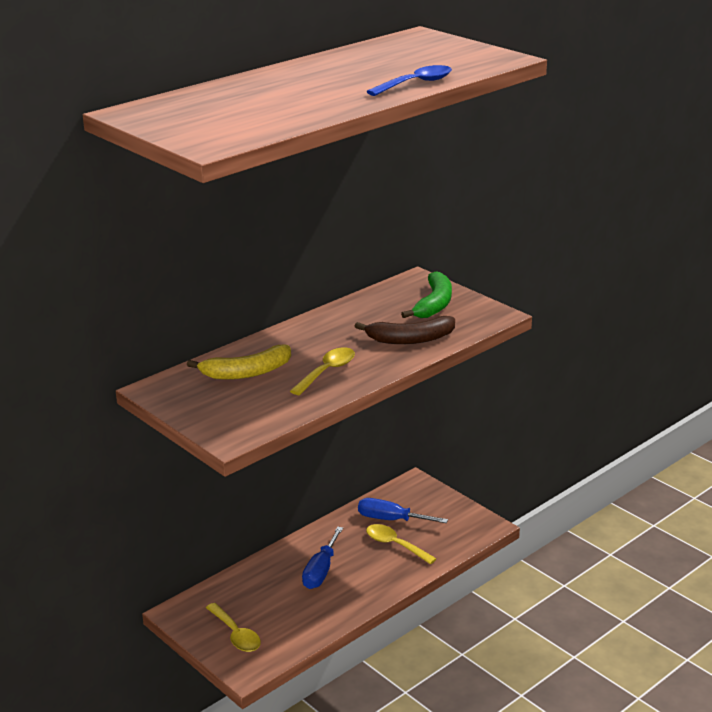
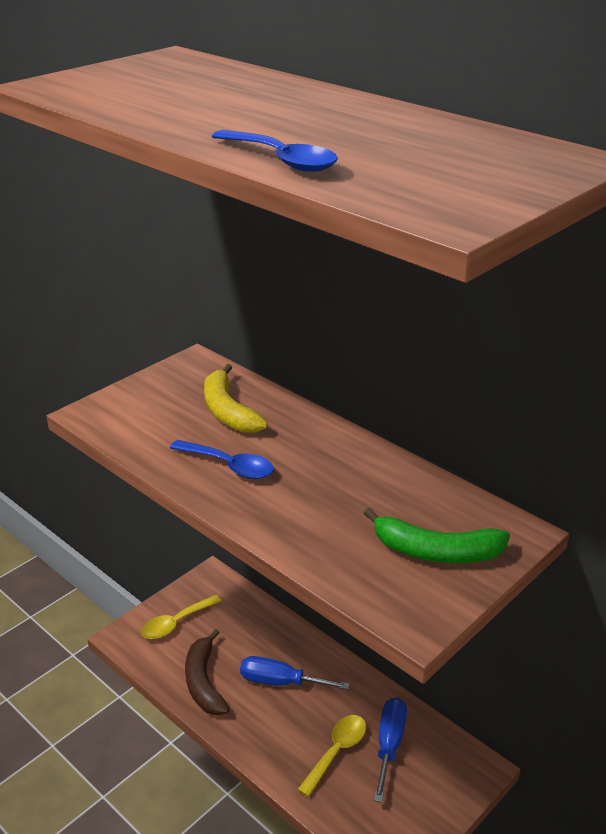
camera: 85 degrees right, 5 degrees up
(327, 371) = (229, 466): yellow spoon -> blue spoon
(410, 339) = (321, 531): brown banana -> brown banana (204, 682)

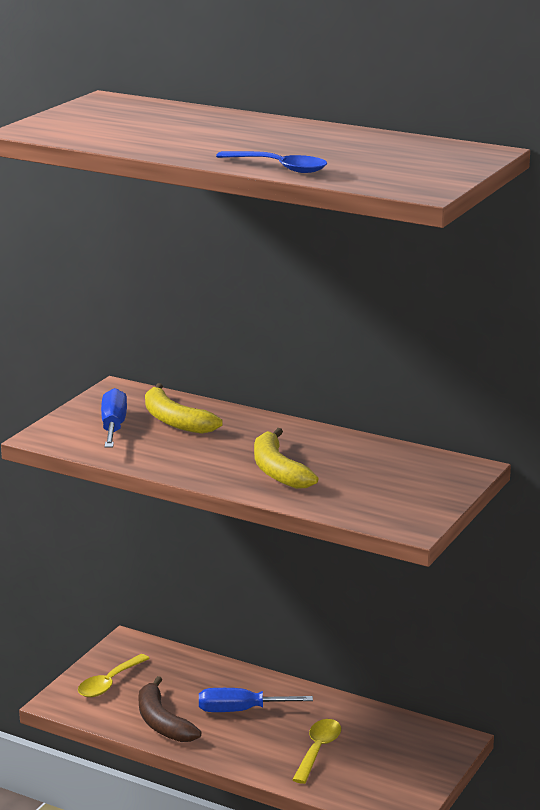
camera: 15 degrees left, 10 degrees down
(229, 466) = (201, 457): blue spoon -> none
(300, 500) = (278, 470): none -> yellow banana
(389, 744) = (366, 737): blue screwdriver -> blue screwdriver (113, 427)
(436, 552) = (408, 487): green banana -> none

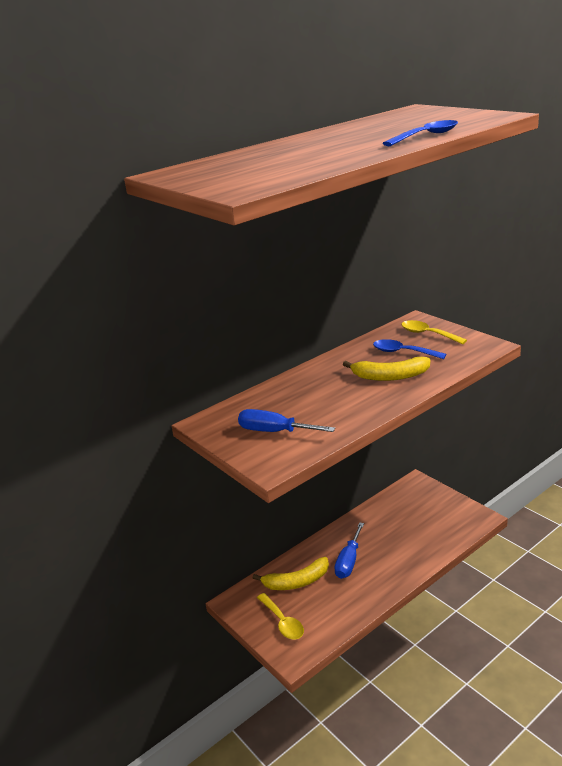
camera: 65 degrees left, 5 degrees up
(162, 722) = (346, 602): brown banana -> none
(175, 421) = (283, 405): yellow banana -> yellow banana (297, 581)
(318, 750) = (407, 536): yellow spoon -> yellow spoon (428, 334)
(353, 470) = (403, 352): none -> blue spoon

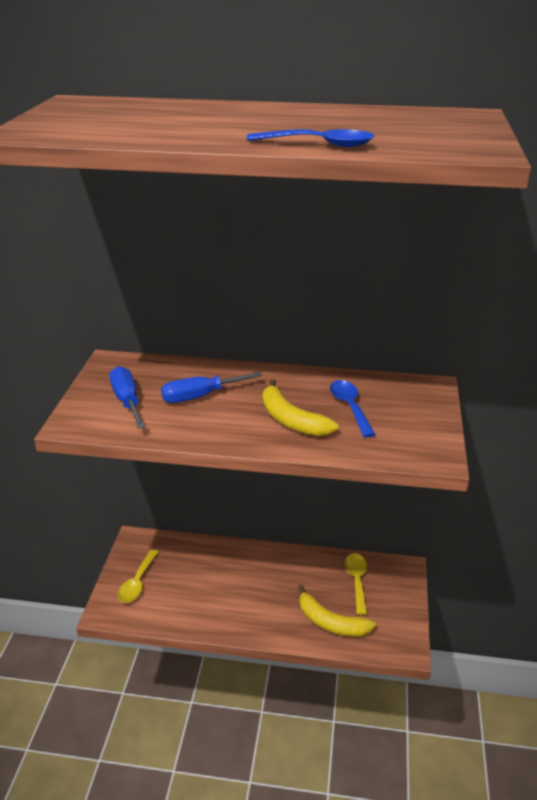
camera: 45 degrees right, 5 degrees up
(297, 581) = (190, 563): yellow banana -> yellow banana (331, 622)
(349, 561) = (246, 583): blue screwdriver -> blue screwdriver (200, 396)
(428, 334) = (409, 406): yellow spoon -> yellow spoon (356, 581)

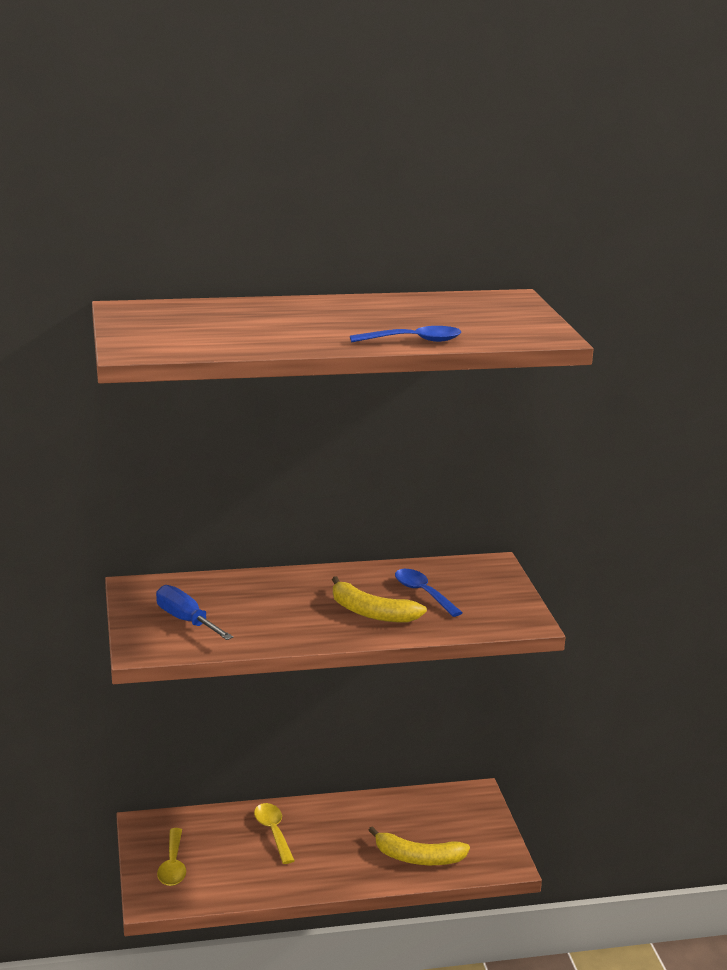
camera: 20 degrees left, 10 degrees down
(200, 396) = (262, 605): blue screwdriver -> none
(356, 581) = (429, 814): yellow spoon -> yellow spoon (273, 832)

